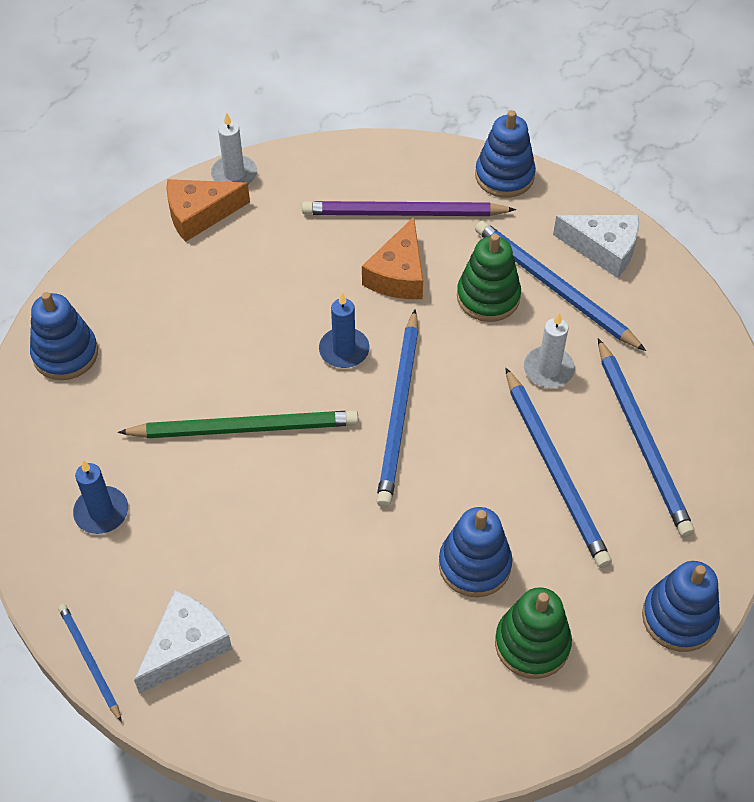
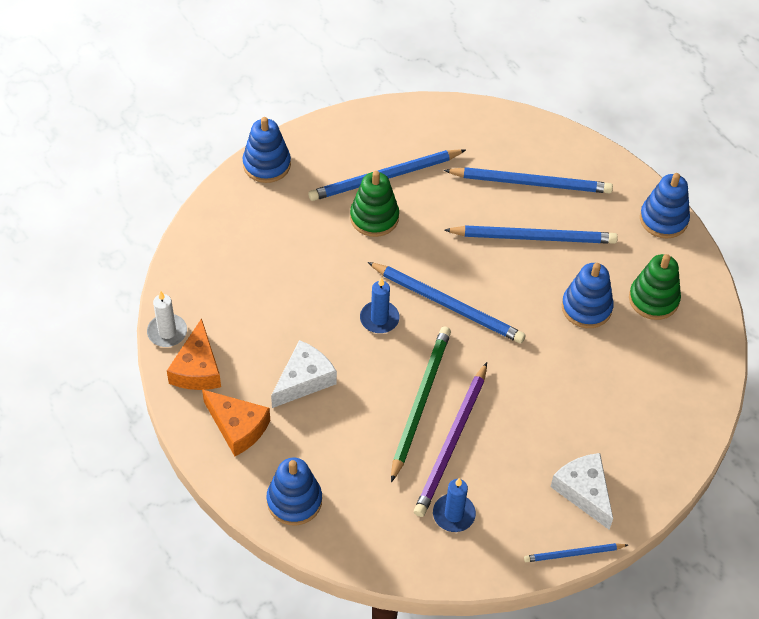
camera: 70 degrees left, 0 degrees up
(398, 274) = (326, 262): orange cheese -> orange cheese (237, 427)
(403, 213) = (269, 238): purple pencil -> purple pencil (451, 442)
(548, 369) = (452, 208): white candle -> none
(603, 249) = (365, 137): white cheese -> white cheese (304, 380)

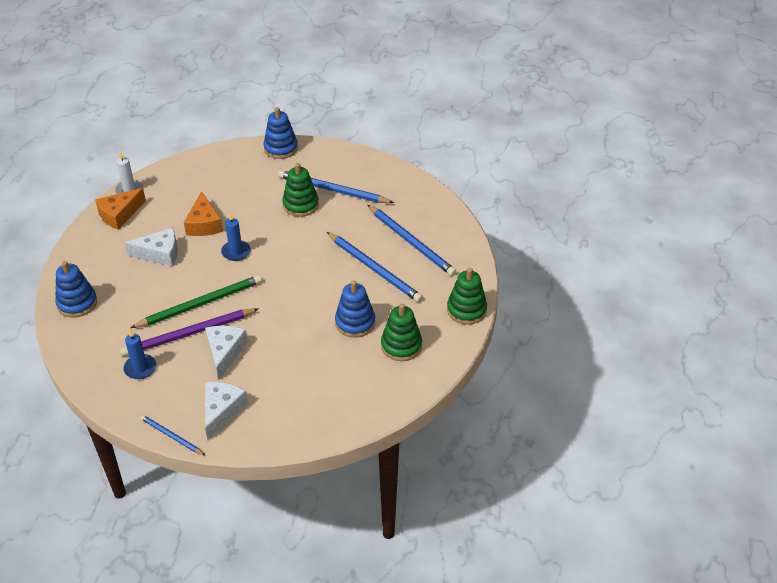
camera: 45 degrees right, 10 degrees down
(237, 427) = (100, 252): orange cheese -> orange cheese (204, 224)
(448, 305) = (280, 269): blue pencil -> none
(510, 433) = (224, 352): none -> white cheese
(663, 219) = (466, 310): blue stacking toy -> green stacking toy

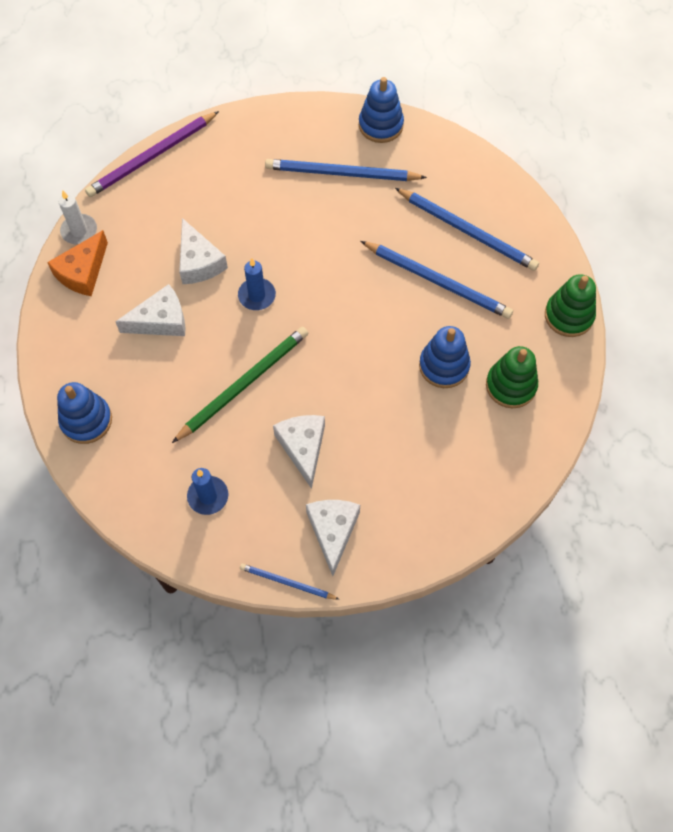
camera: 15 degrees left, 20 degrees up
(188, 334) = (247, 432): purple pencil -> purple pencil (152, 157)
(204, 224) = (199, 262): orange cheese -> white cheese
(281, 148) = (250, 122): blue stacking toy -> blue stacking toy (380, 125)
(300, 205) = (310, 205): green stacking toy -> none

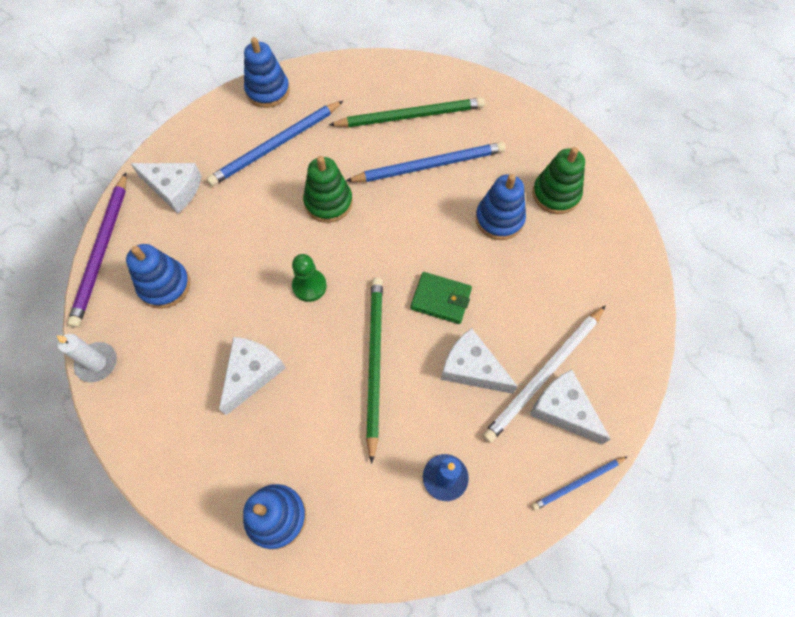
camera: 45 degrees left, 0 degrees up
(83, 272) = (137, 394): orange cheese -> none
(167, 214) = (164, 285): none -> blue stacking toy
(199, 262) = (233, 300): white cheese -> white cheese (174, 189)
(257, 295) = (309, 286): blue candle -> green pawn
(335, 384) = (441, 299): none -> green wallet
(347, 497) = (544, 374): none -> white pencil
(467, 231) = (410, 116): blue pencil -> green pencil
(568, 316) = (537, 118): green stacking toy -> green stacking toy (328, 202)

